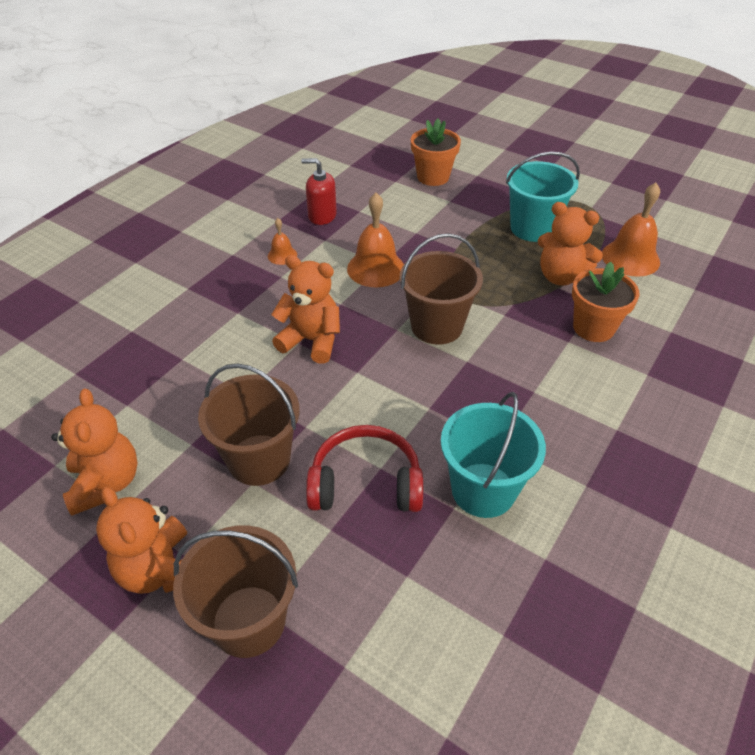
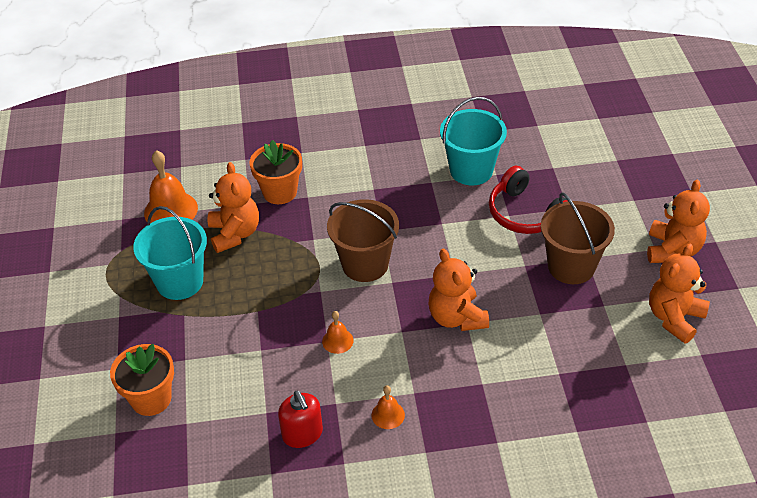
camera: 130 degrees left, 0 degrees up
(248, 621) = (645, 201): brown bucket -> none
(376, 268) = (337, 341): orange bell -> orange bell, size x0.52

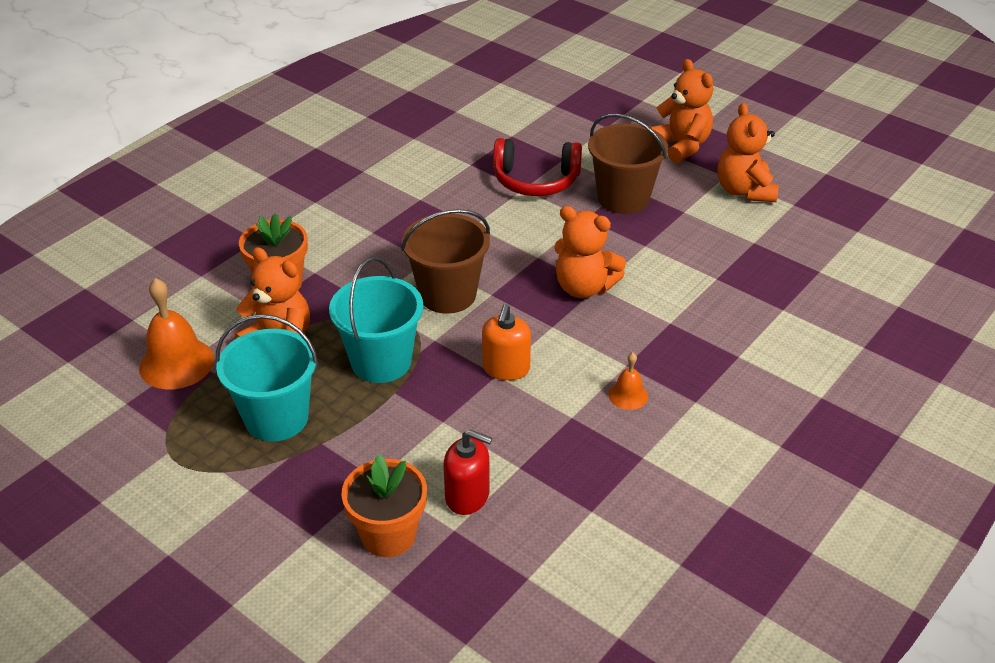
camera: 45 degrees left, 5 degrees down
(302, 434) = (576, 460): red soap dispenser -> red soap dispenser (467, 496)
(337, 341) = (506, 368): orange bell -> orange soap dispenser
(471, 170) = (444, 172): turquoise bucket -> turquoise bucket (381, 361)

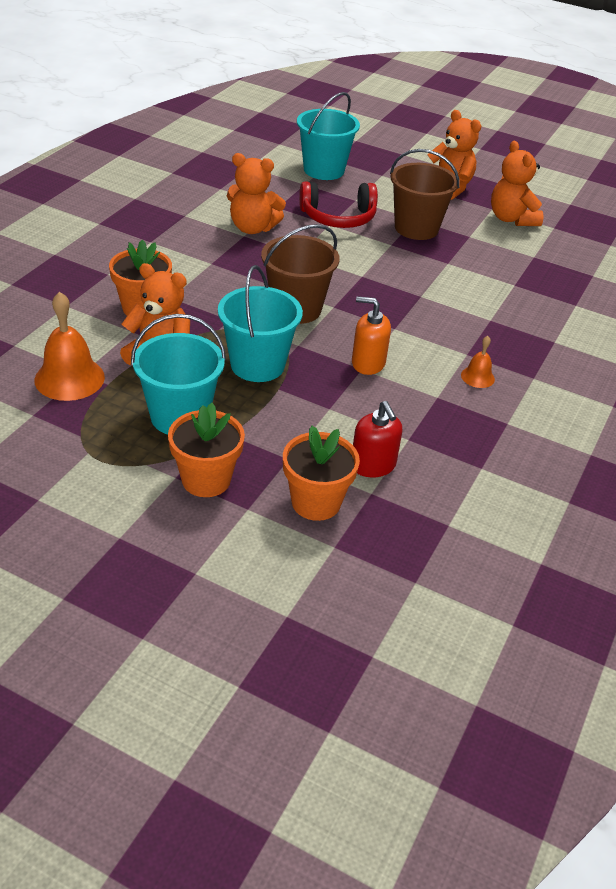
camera: 15 degrees left, 0 degrees up
(279, 496) = (206, 480): none -> orange flower pot
(467, 496) = (373, 465): red soap dispenser -> red soap dispenser turned 60 degrees clockwise
(506, 368) = (368, 363): orange soap dispenser -> orange soap dispenser turned 105 degrees clockwise
(540, 118) = (324, 170): none -> turquoise bucket
(584, 287) = (410, 297): orange teddy bear -> orange teddy bear (252, 228)

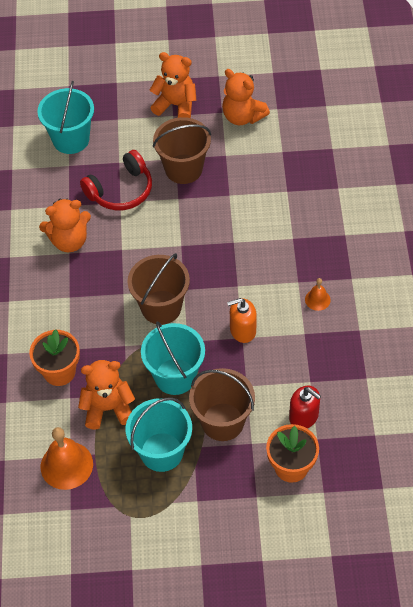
camera: 25 degrees left, 15 degrees up
(206, 480) = (216, 491): orange flower pot -> none
(273, 424) = (222, 422): none -> brown bucket

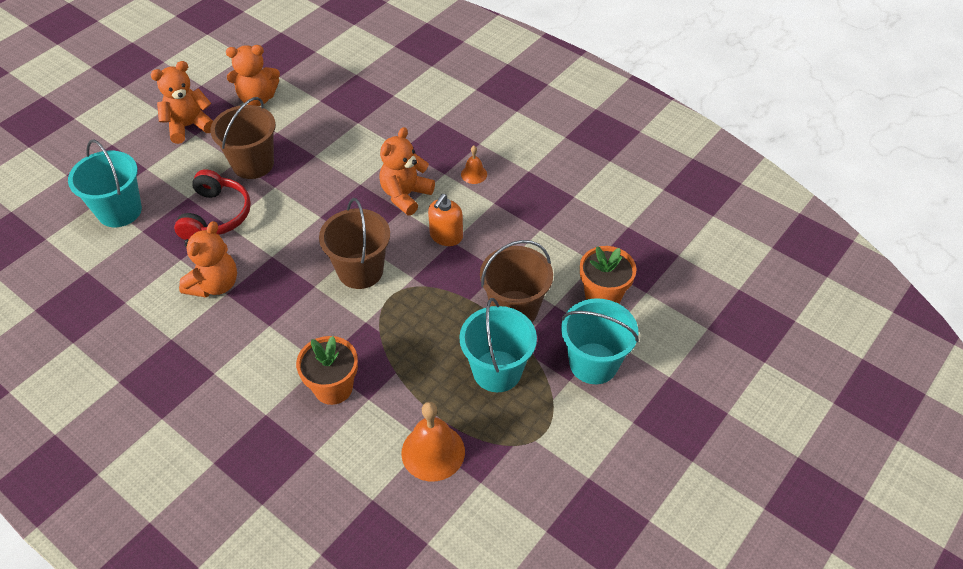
camera: 50 degrees left, 5 degrees down
(108, 408) = (412, 378): orange teddy bear -> orange teddy bear (405, 195)
(175, 376) = (436, 309): turquoise bucket -> turquoise bucket (593, 363)
(304, 416) = (566, 256): red soap dispenser -> none

